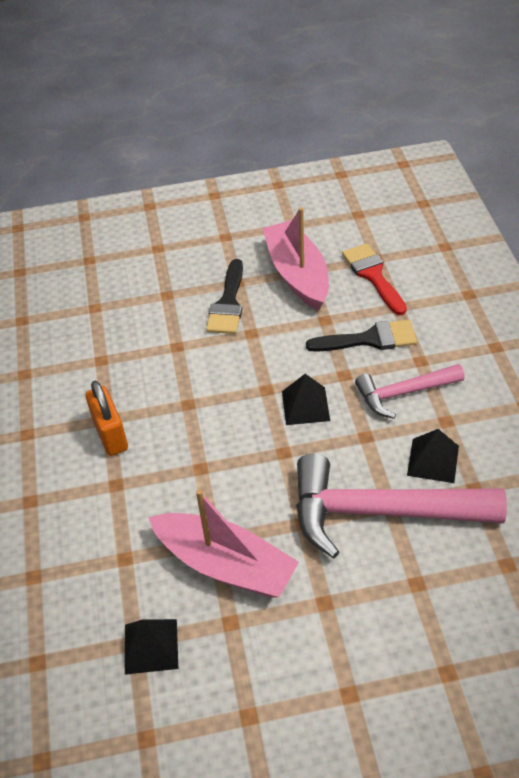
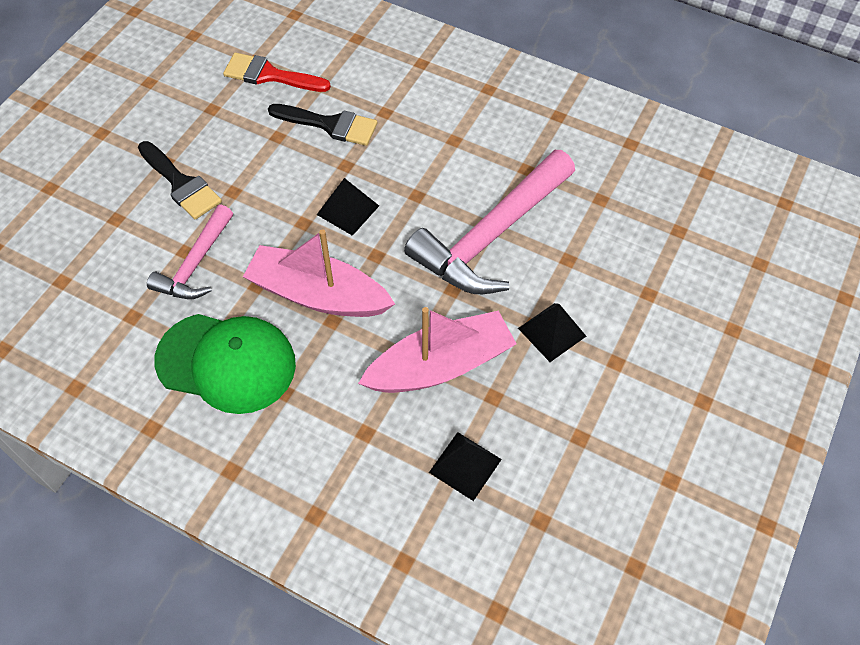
camera: 55 degrees left, 10 degrees up
(110, 435) = (226, 362): orange padlock -> green cap
(297, 274) = (208, 118): pink boat -> pink boat (318, 294)
(369, 339) = (330, 125): black brush -> black brush turned 75 degrees clockwise
(403, 393) = (403, 144): pink hammer -> pink hammer (195, 264)
(433, 460) = (479, 173): black pyramid -> black pyramid (552, 332)

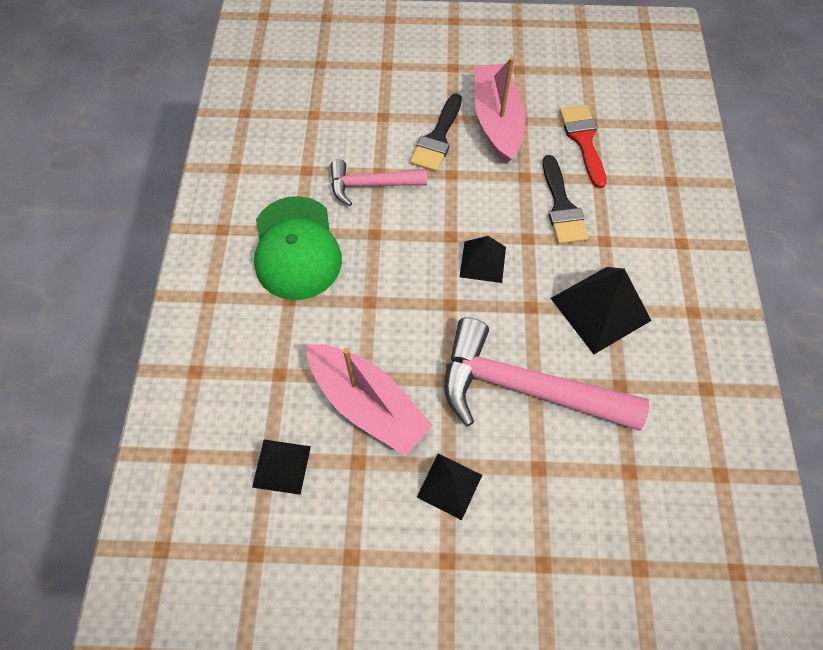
camera: 65 degrees right, 5 degrees up
(318, 294) = (388, 280): pink boat -> pink boat (496, 121)
(449, 148) = (600, 309): none -> black pyramid

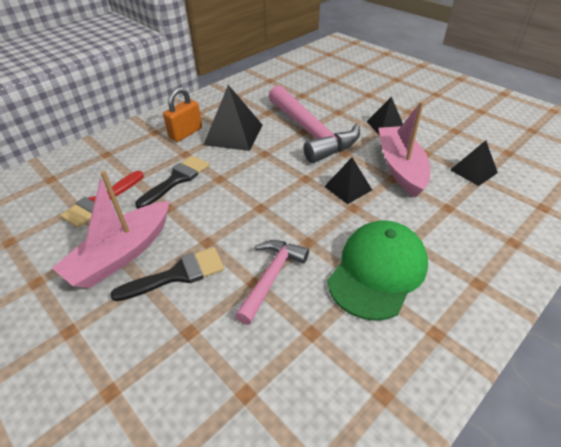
camera: 135 degrees left, 20 degrees down
(371, 185) = (272, 277): pink hammer -> pink hammer turned 105 degrees counterclockwise
(482, 261) = (260, 184): black pyramid -> black pyramid (348, 188)
(649, 268) = (186, 133): none -> orange padlock

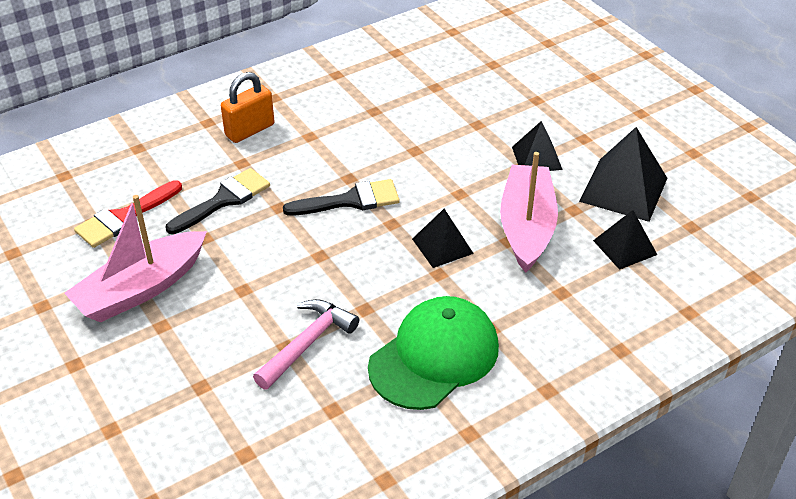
camera: 10 degrees right, 0 degrees up
(178, 274) = (201, 323): black brush -> black brush (350, 200)
(234, 134) = (315, 142): black pyramid -> black pyramid (623, 189)
(311, 132) = (424, 154): pink hammer -> none

